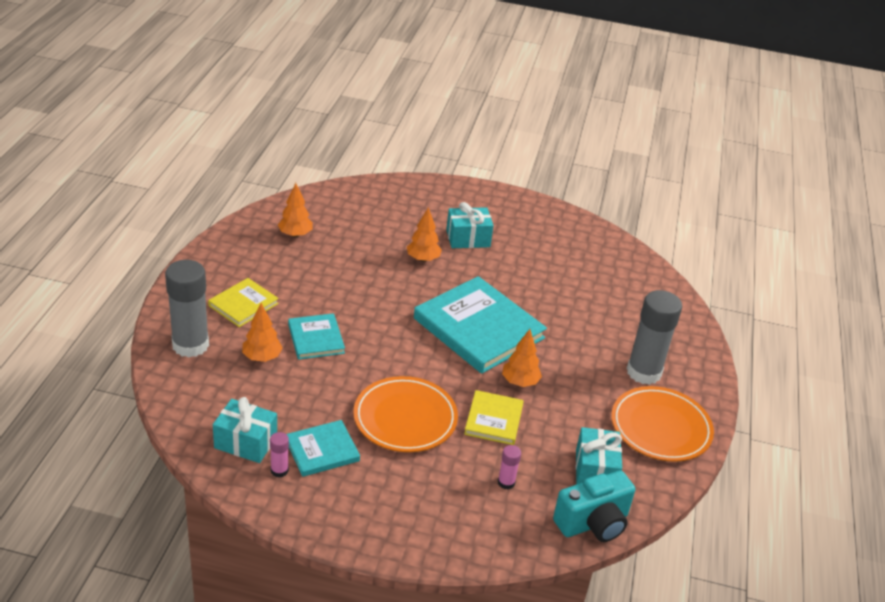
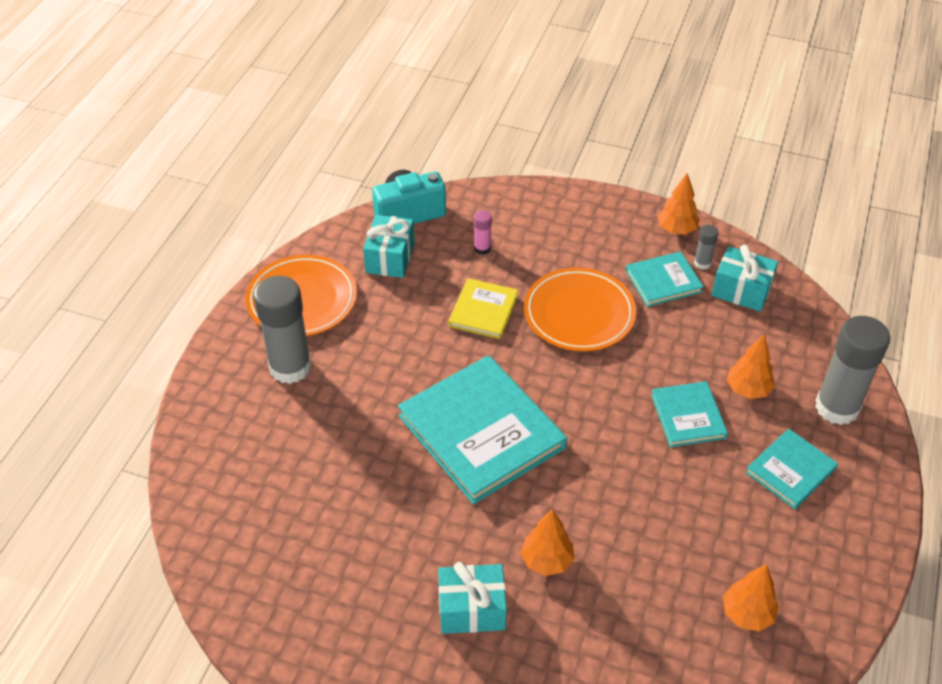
camera: 170 degrees left, 10 degrees up
(243, 304) = (790, 471): yellow book -> turquoise book
(279, 470) = (702, 263): pink glue stick -> grey glue stick
(520, 382) = (444, 355): orange tree -> orange tree (676, 230)

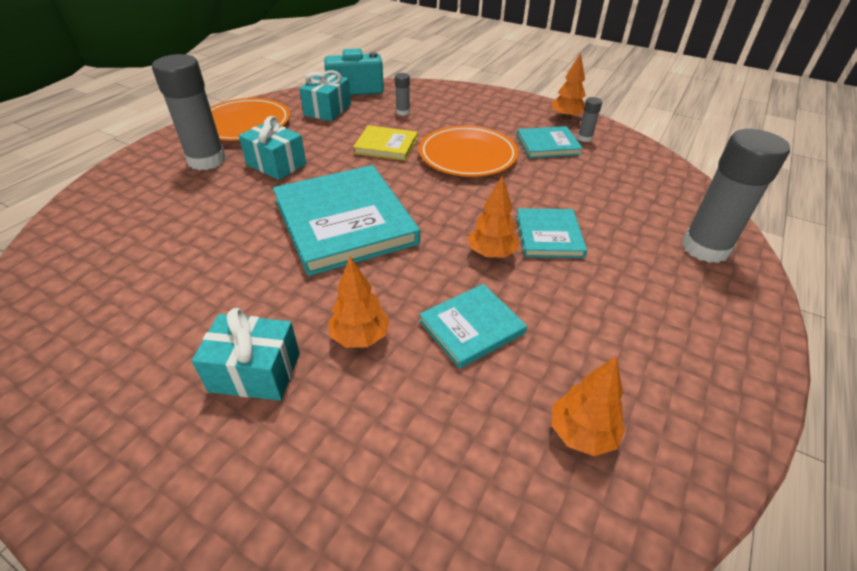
camera: 10 degrees right, 5 degrees down
(482, 248) = (403, 112): pink glue stick -> grey glue stick
(483, 311) = (386, 145): yellow book -> yellow book turned 75 degrees clockwise
(741, 290) = (617, 157): turquoise gift -> turquoise gift (276, 164)
(747, 390) = (613, 223): orange tree -> orange tree (491, 254)
(790, 471) = (651, 294): turquoise book -> turquoise book (471, 327)

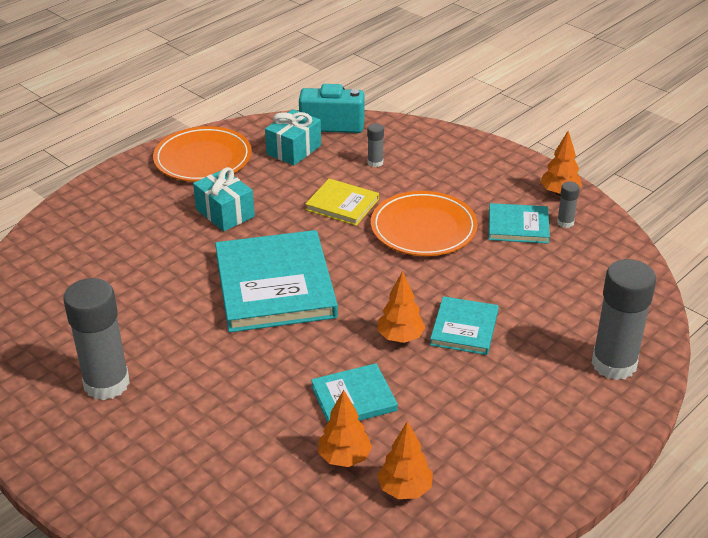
camera: 15 degrees right, 5 degrees down
(207, 160) = (159, 199): grey glue stick -> grey glue stick (106, 383)
(255, 372) = (170, 403): turquoise gift -> none
(360, 337) = (258, 390): orange tree -> orange tree (344, 458)

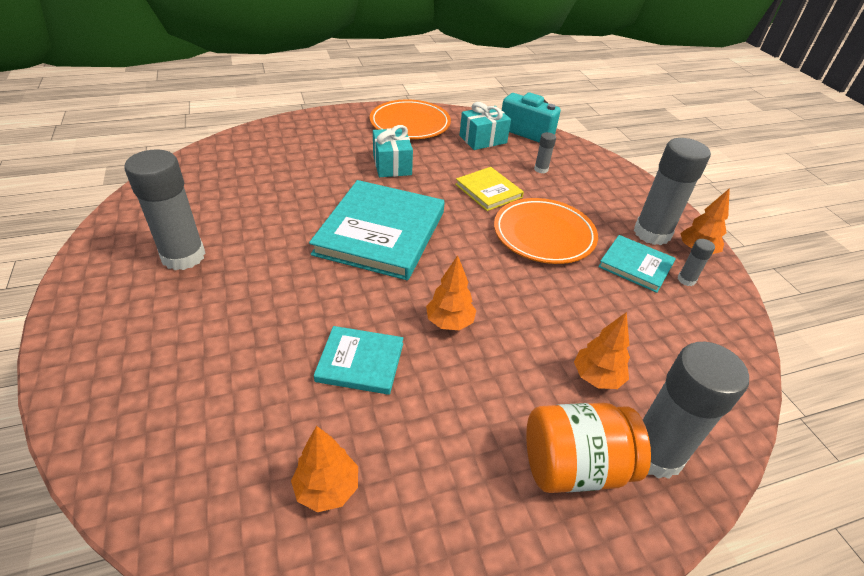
camera: 25 degrees right, 5 degrees up
(344, 458) = (301, 420): orange tree -> orange tree (597, 377)
(464, 328) = (516, 340): turquoise book -> none
(514, 190) = (652, 233): none -> grey glue stick
(565, 397) = (574, 466): none -> orange jar

